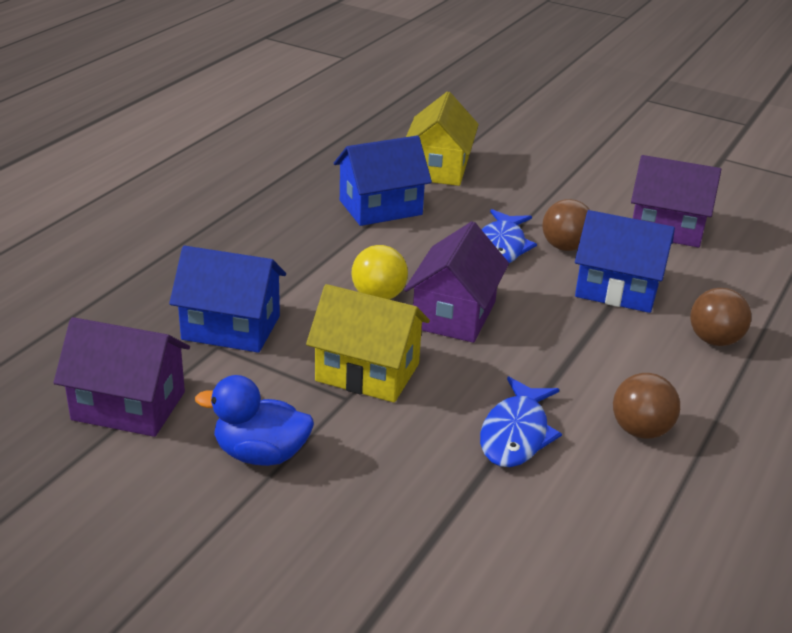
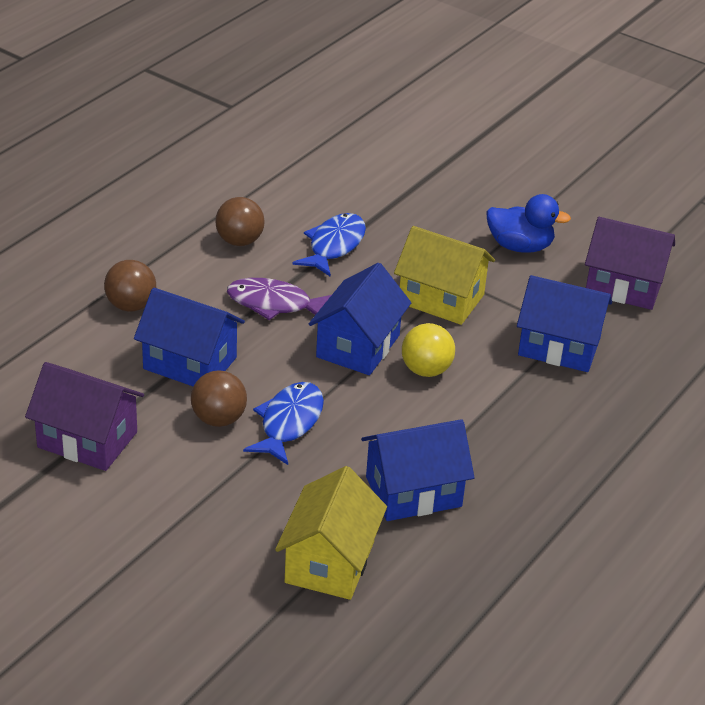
camera: 175 degrees left, 5 degrees up
(454, 314) = (358, 346): purple house -> blue house
(560, 353) = (274, 304): none -> purple fish

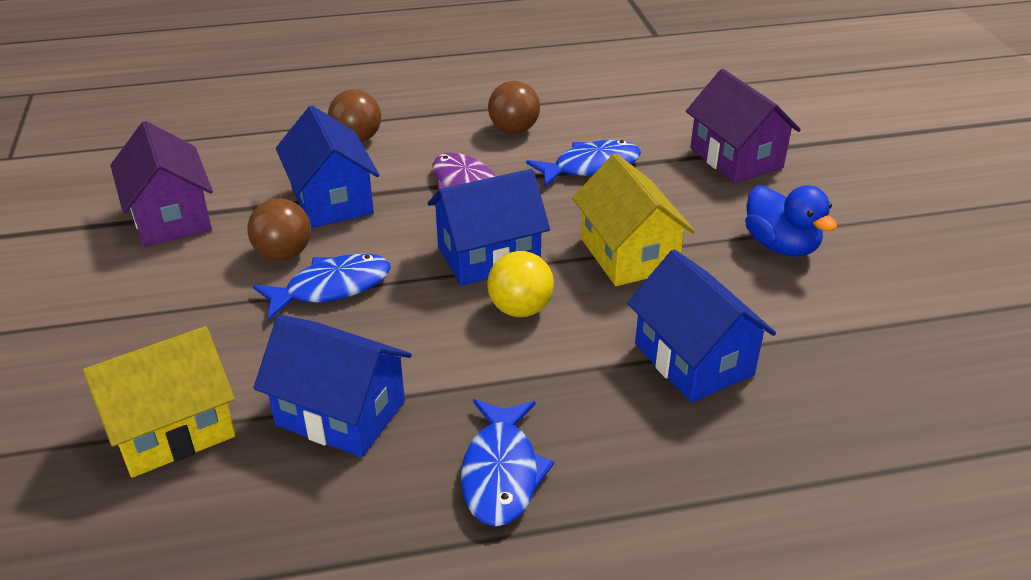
camera: 45 degrees right, 0 degrees up
(543, 468) = (501, 472): none -> blue fish
(624, 286) = (857, 338): purple house -> purple house (736, 158)

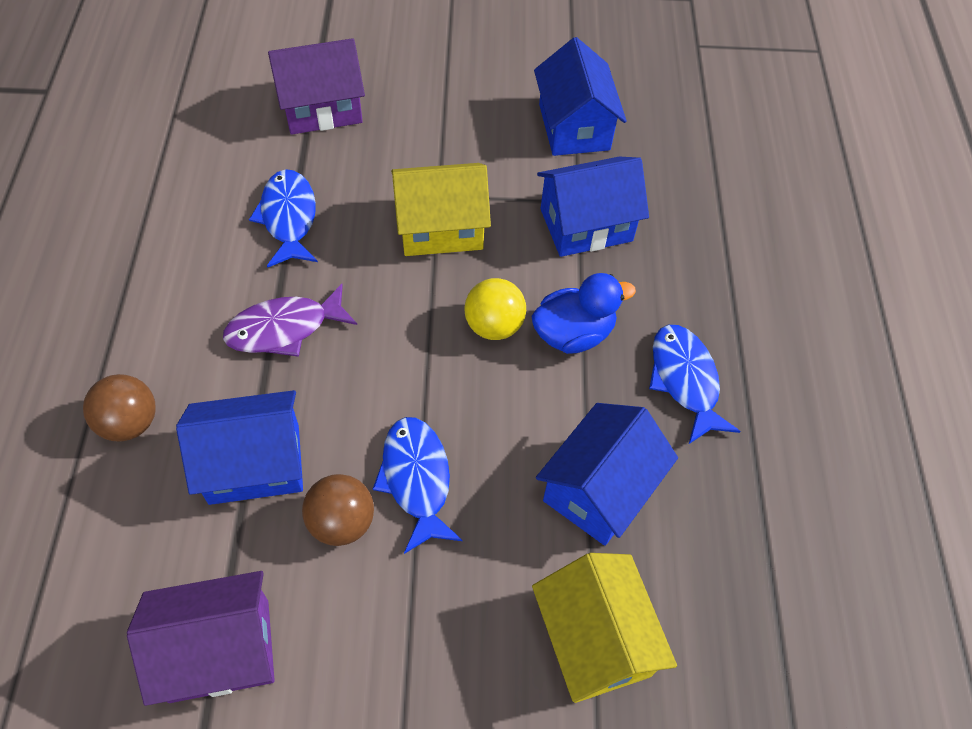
camera: 80 degrees left, 20 degrees up
(488, 256) = (408, 334): blue house -> blue house (574, 127)
(501, 472) = (685, 380): blue fish -> blue fish turned 120 degrees counterclockwise
(514, 130) = (186, 265): brown ball -> none
(781, 246) = (462, 125): blue duck -> blue duck (573, 334)

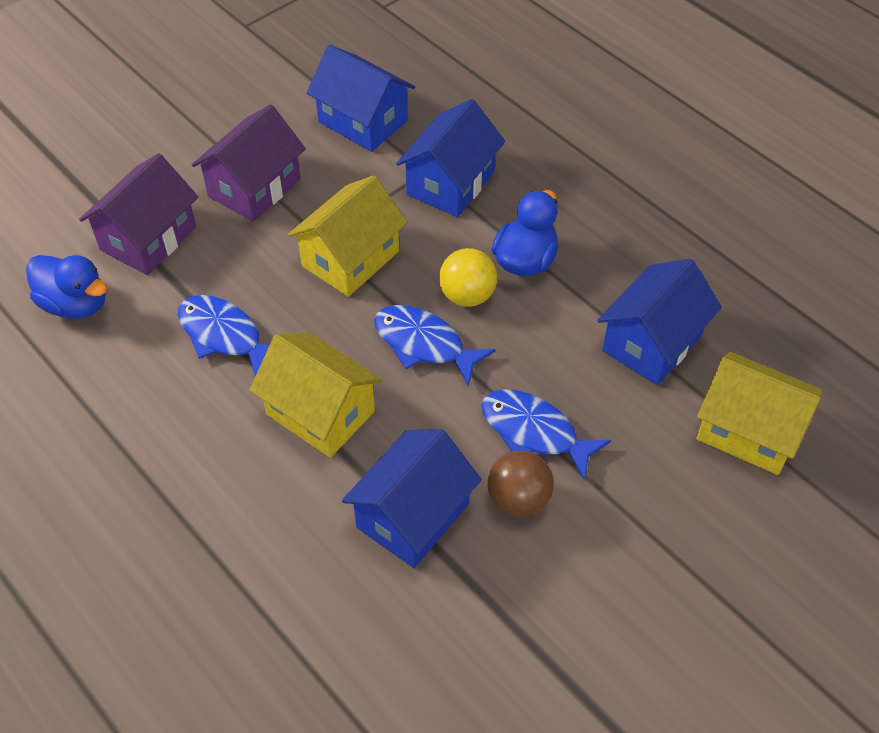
camera: 40 degrees left, 5 degrees down
(130, 422) = (284, 568): brown ball -> none
(219, 650) = (536, 645): purple house -> purple house (254, 187)
(224, 121) = (75, 304): none -> blue duck
(284, 328) = (320, 412): purple fish -> yellow house
(599, 489) = (652, 343): blue house -> blue house turned 45 degrees clockwise
(685, 380) = (626, 236): blue fish -> blue fish (424, 344)

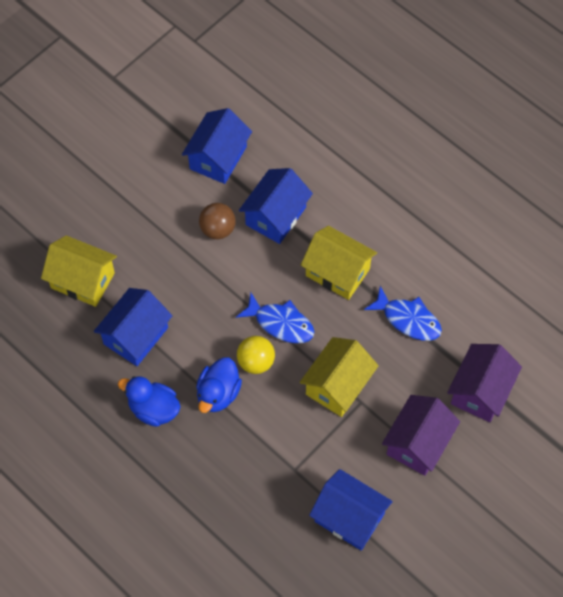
camera: 175 degrees right, 10 degrees up
(75, 304) = (511, 335): blue duck -> blue duck (153, 409)
(450, 183) = (275, 459): blue house -> blue house (218, 158)
(534, 432) = (209, 270): blue fish -> none

